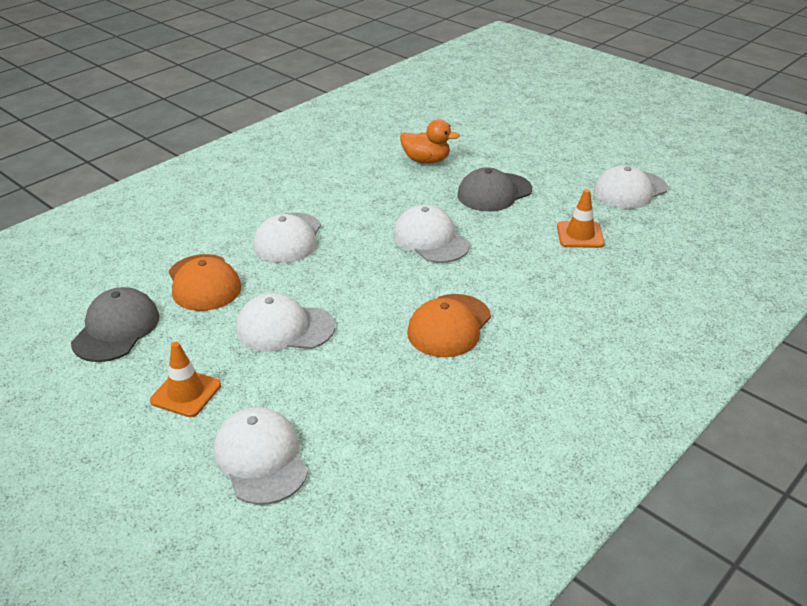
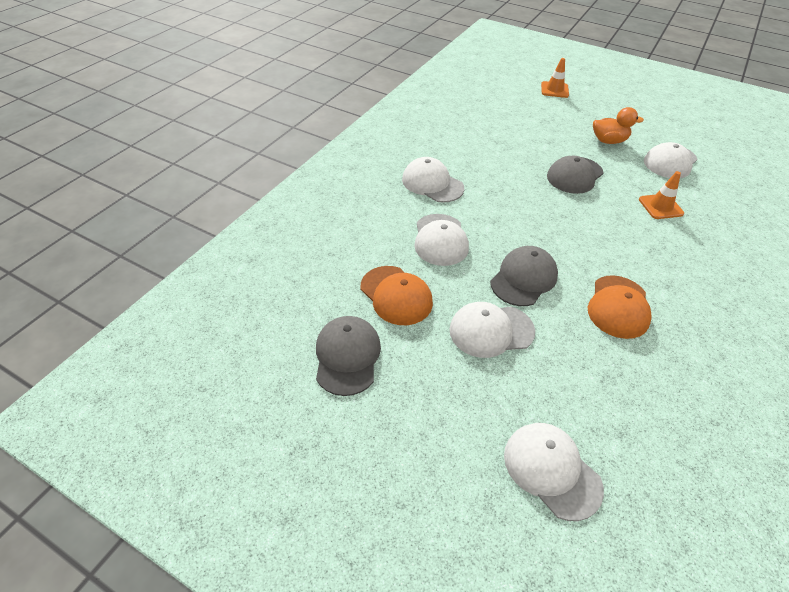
camera: 15 degrees left, 10 degrees up
(186, 393) = (448, 414): orange traffic cone -> orange traffic cone (554, 90)
(357, 285) = (523, 278): none -> grey cap
(426, 161) = (505, 151): orange duck -> orange duck (608, 141)
(431, 239) = (554, 225): white cap -> white cap (432, 184)

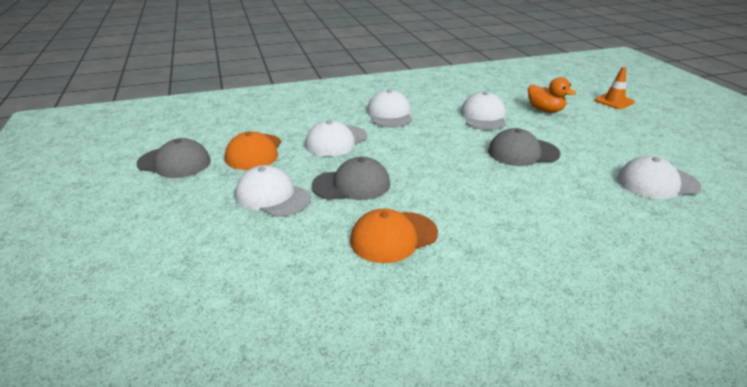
camera: 45 degrees right, 15 degrees down
(347, 356) = (174, 162): grey cap -> grey cap turned 60 degrees clockwise
(551, 470) = (157, 281): white cap -> white cap (483, 116)
(608, 141) = (607, 146): orange duck -> orange duck (545, 110)
(660, 206) = (576, 204): orange traffic cone -> none

